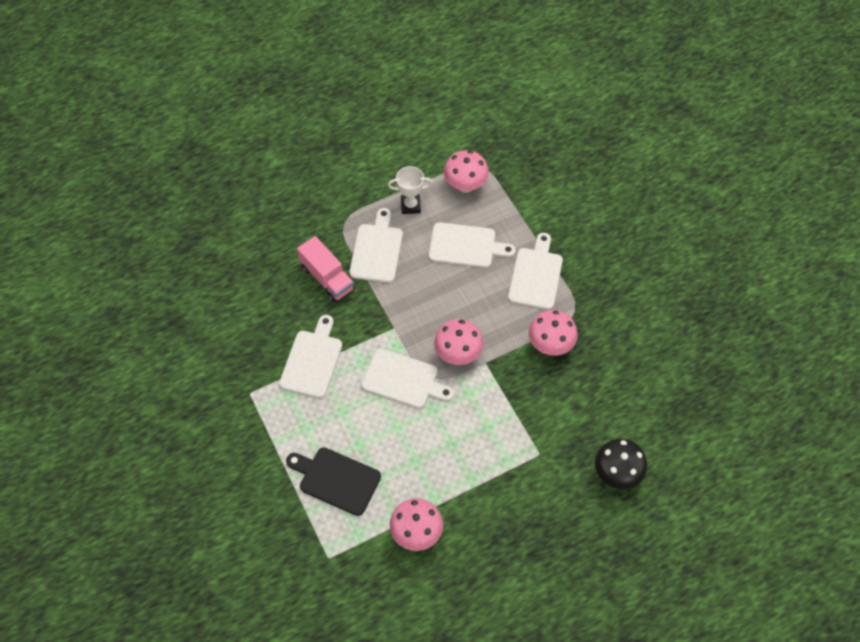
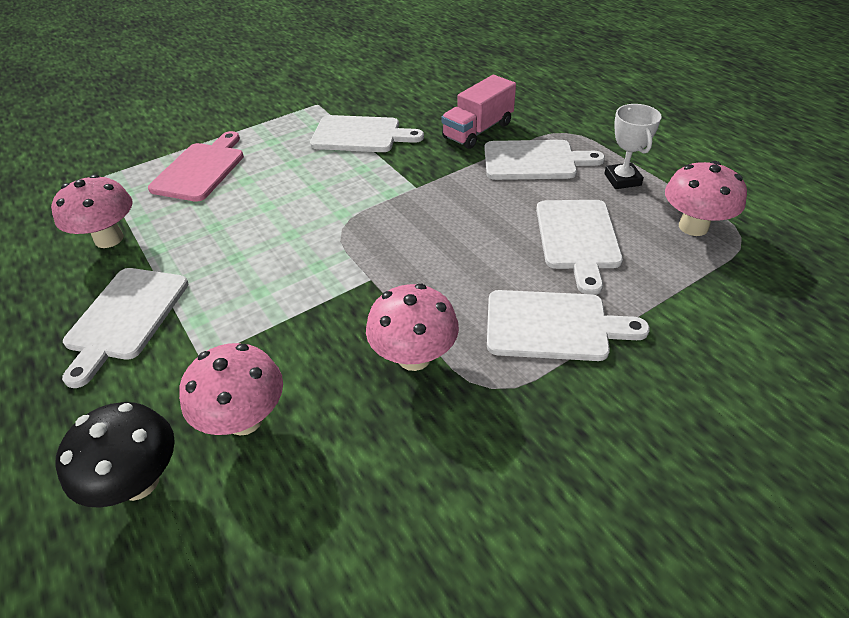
camera: 85 degrees right, 15 degrees down
(336, 479) = (201, 169): black cutting board -> pink cutting board
(403, 380) = (337, 204): white cutting board -> white cutting board (125, 317)
(458, 354) = (383, 249): pink mushroom -> pink mushroom (245, 419)

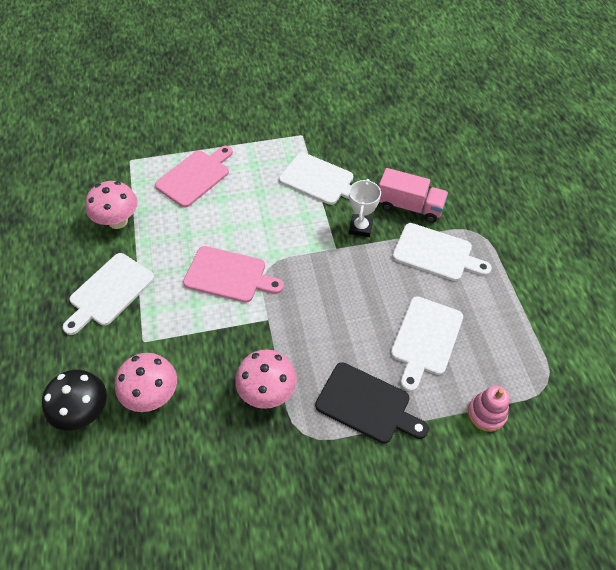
camera: 20 degrees right, 10 degrees up
(293, 250) = (229, 275): none -> pink cutting board
(478, 131) = (409, 206): pink truck -> pink truck turned 135 degrees counterclockwise
(553, 326) = (367, 404): white cutting board -> black cutting board
(622, 179) = (492, 297): white trophy -> white trophy (360, 227)
(693, 227) = (517, 361): pink mushroom -> none
(699, 286) = (486, 413): none -> pink stacking toy

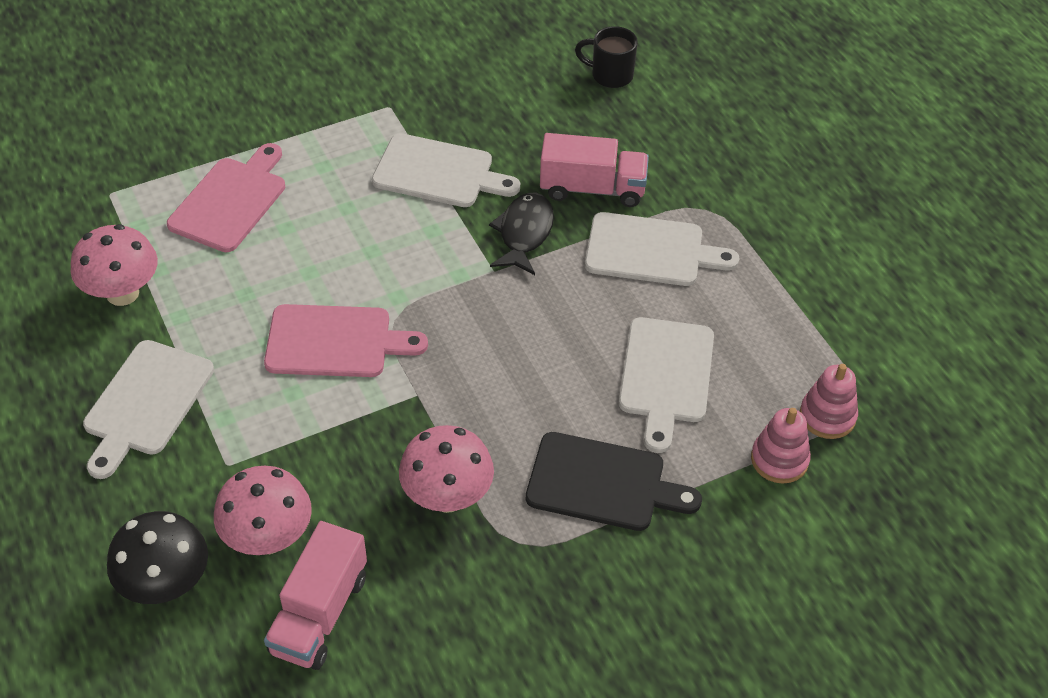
camera: 15 degrees left, 5 degrees down
(167, 454) = (319, 614): none -> pink truck
(360, 227) = (524, 233): white trophy -> black fish
(438, 137) = (610, 75): none -> black mug
(525, 389) = (827, 416): none -> pink stacking toy

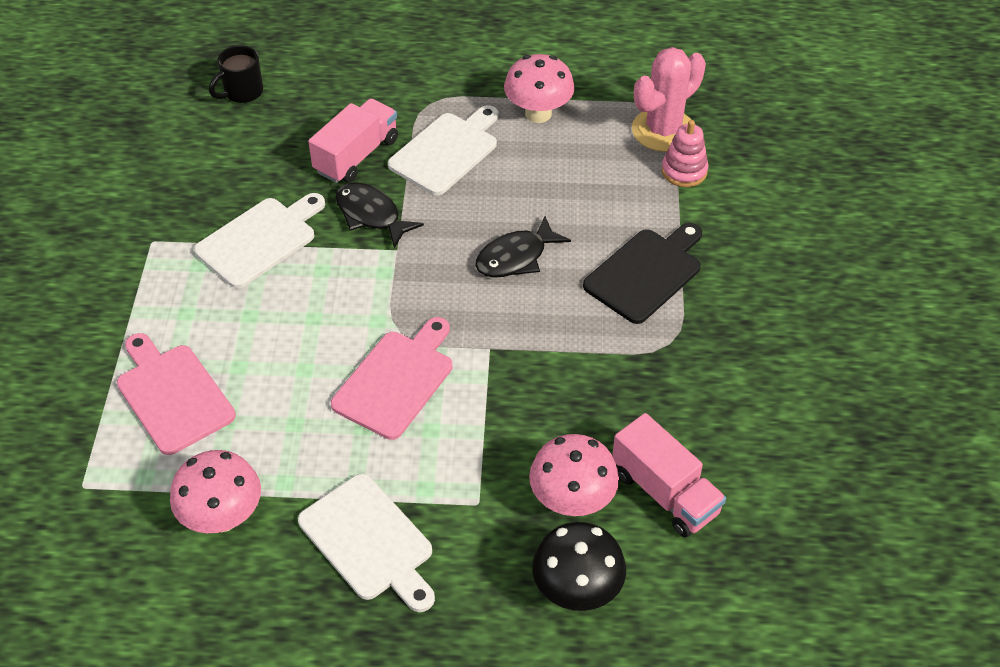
camera: 60 degrees left, 0 degrees up
(447, 497) = (602, 369): pink mushroom -> pink mushroom (538, 113)
(548, 365) = (516, 257): none -> black fish
(665, 376) = (571, 196): white cutting board -> none
(827, 416) = (663, 130): pink stacking toy -> pink cactus

